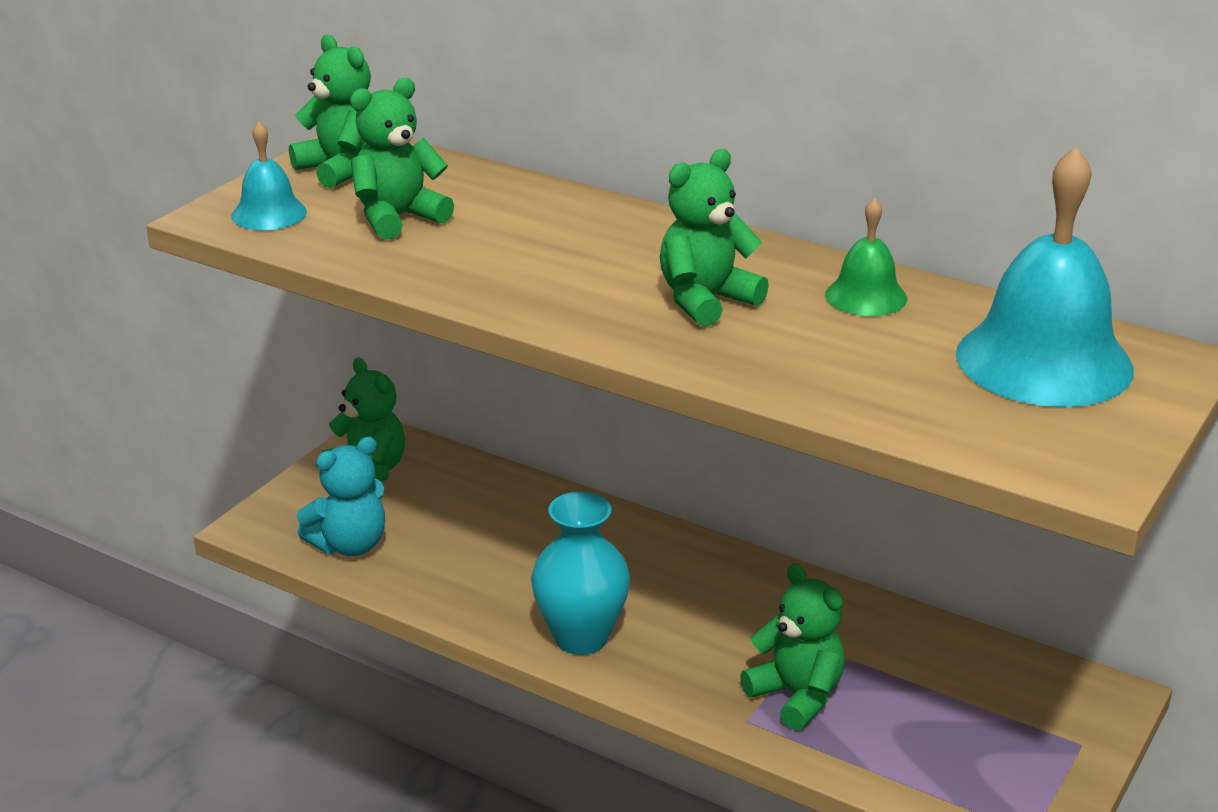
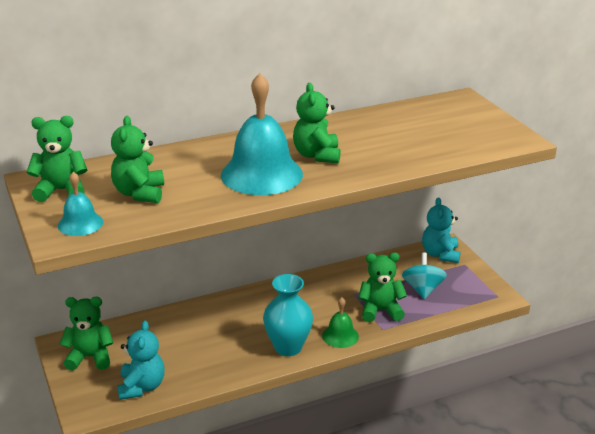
camera: 55 degrees left, 0 degrees up
(866, 296) = (354, 126): green bell -> green bell (340, 336)
(925, 722) = (423, 289): none -> turquoise spinning top
(1044, 361) = (439, 117): turquoise bell -> turquoise bell (261, 174)
(1069, 699) = (440, 254): none -> turquoise teddy bear

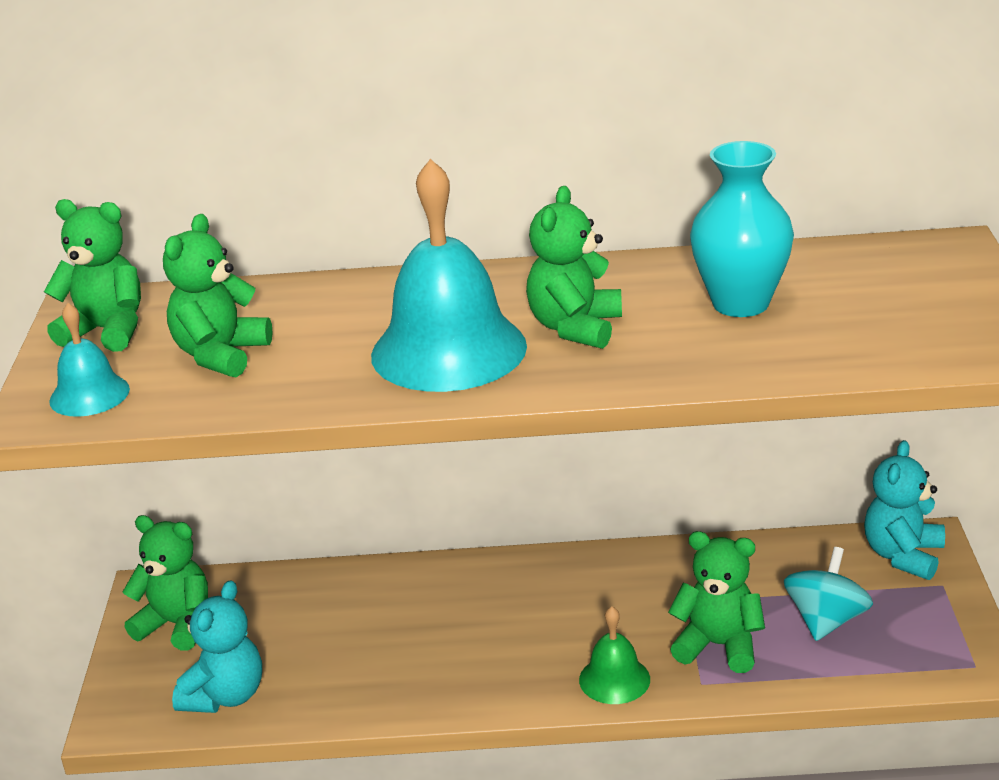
camera: 25 degrees right, 0 degrees up
(288, 347) = (508, 680): turquoise vase -> turquoise vase (740, 303)

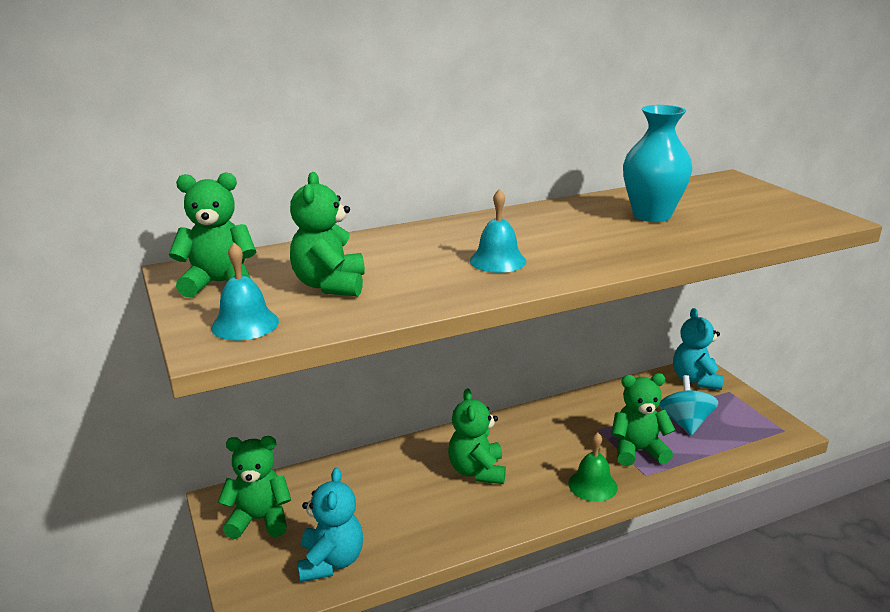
camera: 25 degrees left, 5 degrees down
(448, 350) = (497, 261): turquoise bell -> turquoise bell, size x0.50
(575, 328) = (567, 239): green teddy bear -> green teddy bear (477, 471)

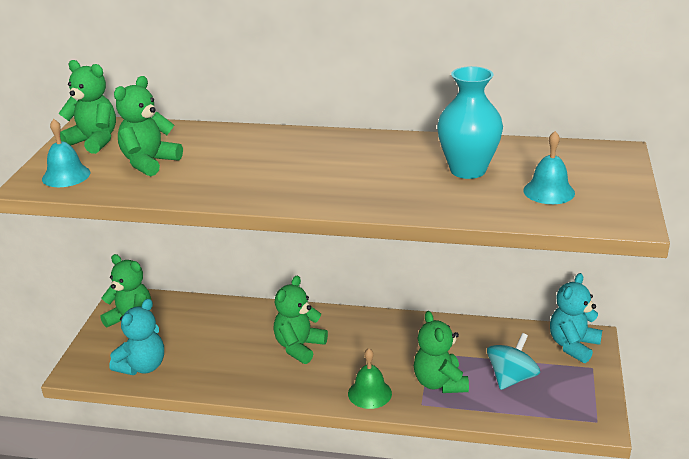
camera: 35 degrees right, 5 degrees up
(497, 261) = (280, 176): turquoise bell -> turquoise bell (549, 191)
(638, 451) = (439, 383): green teddy bear -> green teddy bear turned 135 degrees counterclockwise

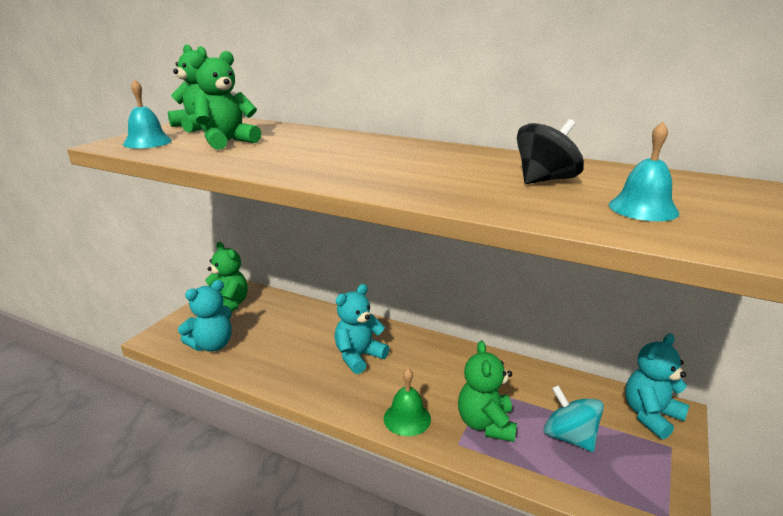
camera: 15 degrees right, 5 degrees down
(299, 347) = (358, 357): green teddy bear -> turquoise teddy bear
(468, 170) = (545, 180): turquoise vase -> black spinning top
(511, 378) = (569, 437): turquoise spinning top -> turquoise spinning top turned 90 degrees counterclockwise

